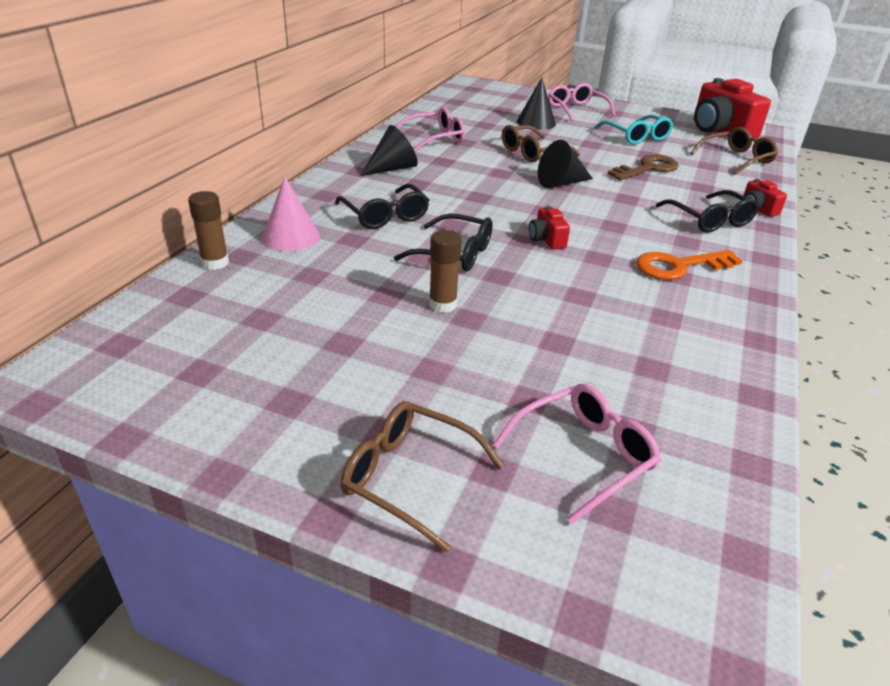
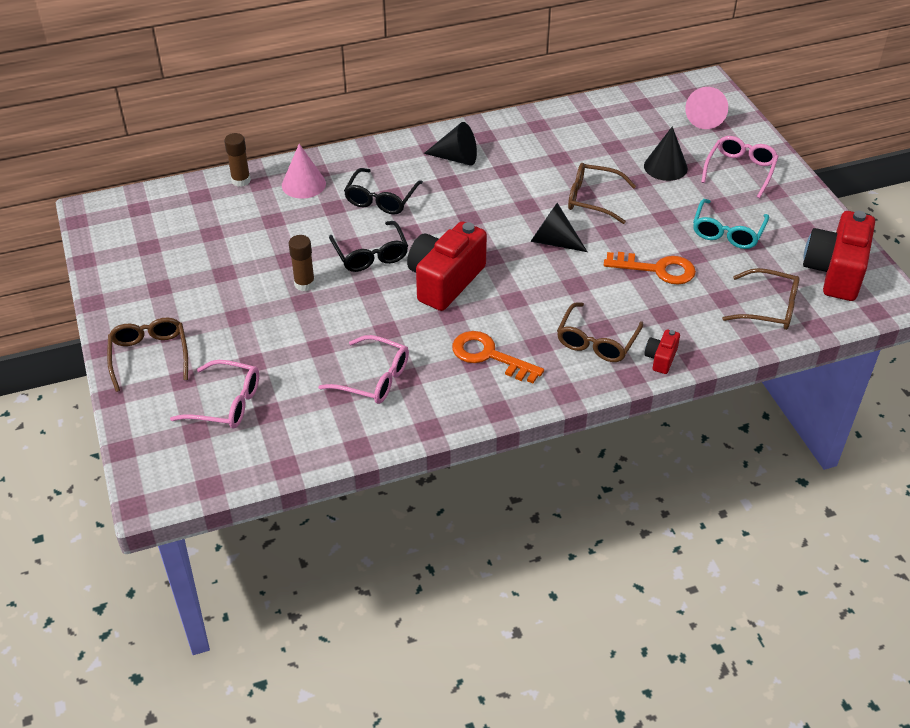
camera: 50 degrees right, 10 degrees up
(435, 138) = (542, 142): pink glasses -> pink glasses (373, 378)
(505, 96) = (705, 118): none -> pink cone
(546, 240) = (445, 281): red camera -> red camera, size x2.20
(647, 169) = (657, 269): brown key -> orange key
(710, 220) = (596, 341): black glasses -> brown glasses

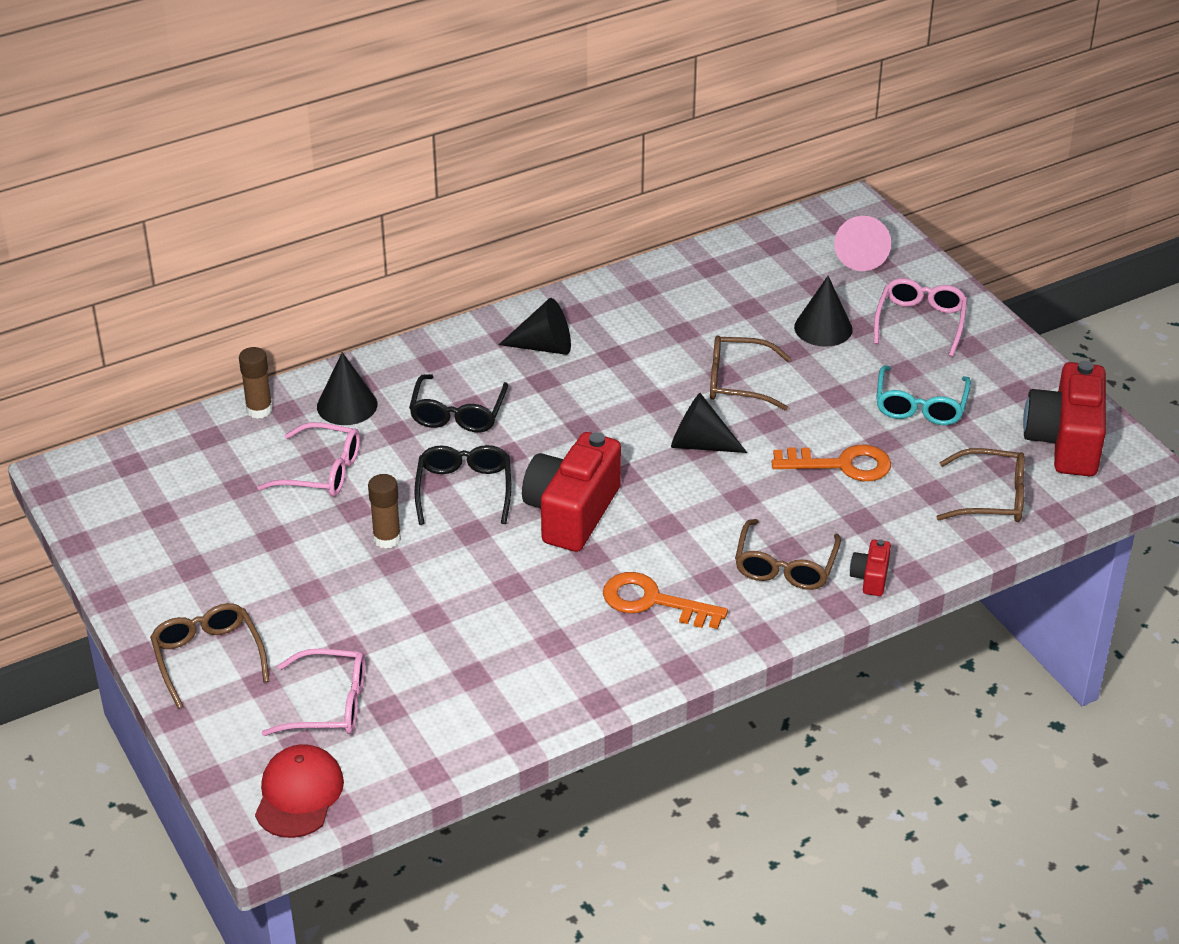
camera: 10 degrees left, 5 degrees down
(184, 470) = (299, 794): none -> red cap
(303, 184) = (347, 405): pink cone -> black cone
(370, 255) = (464, 489): black glasses -> black glasses turned 150 degrees counterclockwise
(373, 378) = (512, 649): pink glasses -> pink glasses (322, 472)

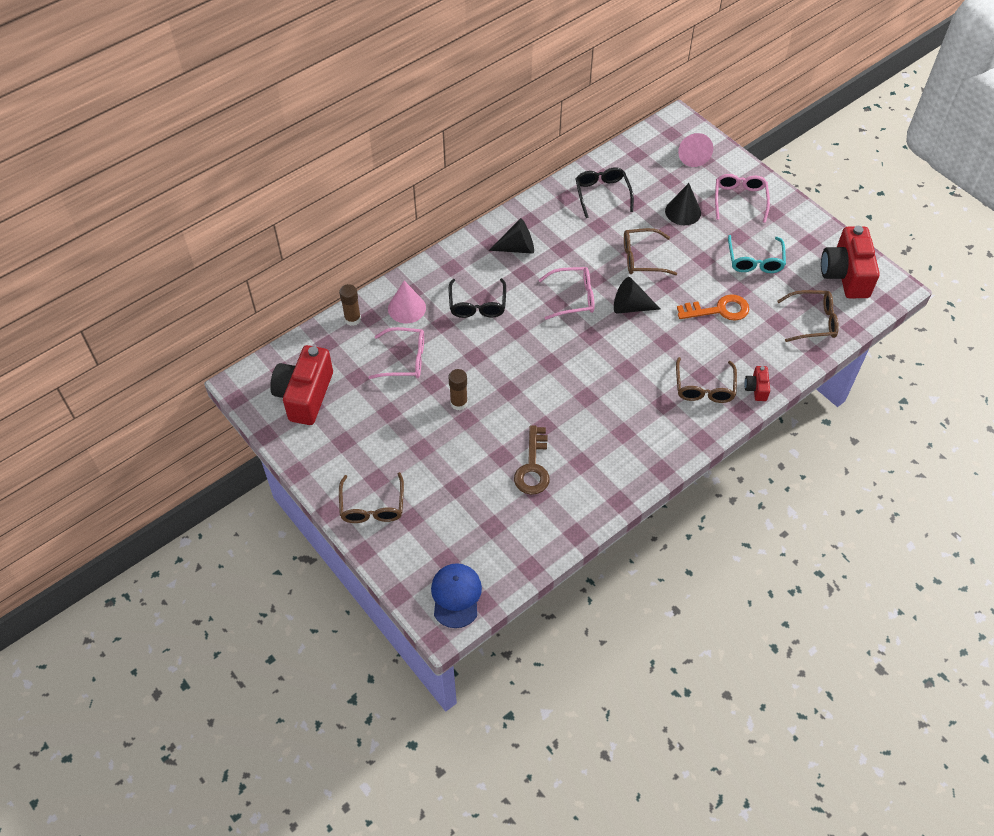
camera: 10 degrees left, 15 degrees up
(208, 657) = (372, 506): brown glasses -> brown glasses turned 150 degrees counterclockwise
(299, 794) = (456, 596): red cap -> blue cap
(329, 704) = (456, 529): pink glasses -> pink glasses (573, 297)
(347, 405) = (407, 308): black cone -> pink cone
(464, 489) = (496, 360): black glasses -> black glasses (602, 194)
(476, 638) = (533, 467): none -> brown key
(571, 512) = (566, 367): red camera -> red camera (305, 395)
(653, 602) = (632, 425): orange key -> none

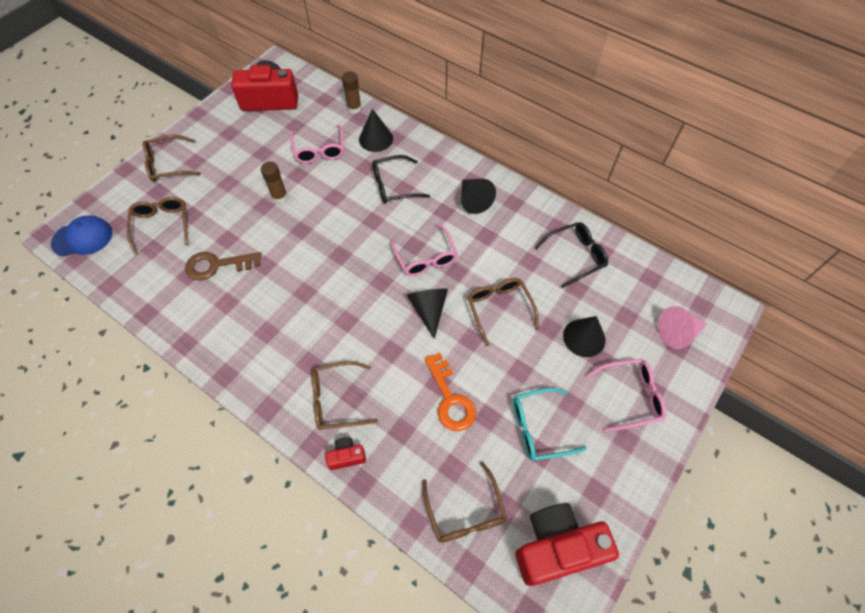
camera: 75 degrees right, 5 degrees up
(407, 308) = (376, 139): pink cone -> black cone
(463, 515) = (162, 225): none -> brown glasses

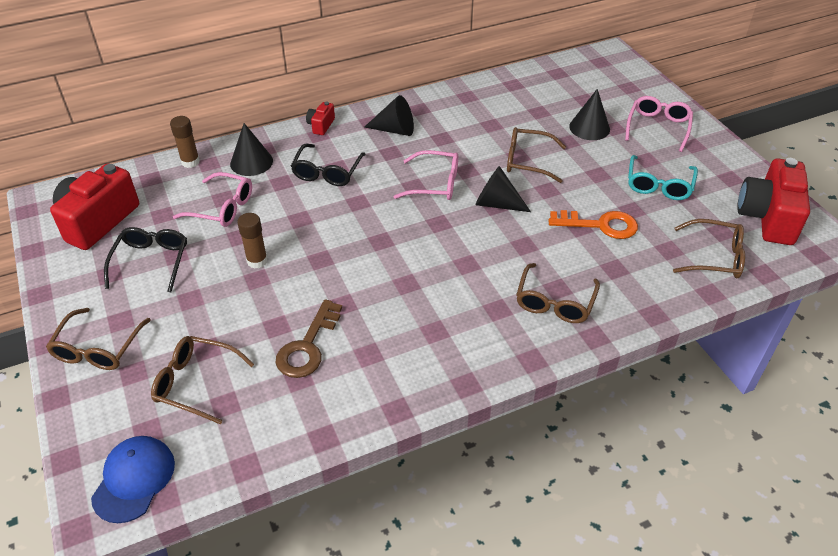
camera: 60 degrees left, 15 degrees down
(346, 456) = (621, 316): red camera -> red camera (321, 125)
(575, 256) = (506, 99): black glasses -> black glasses (151, 262)
(677, 333) = (616, 82): pink cone -> none

